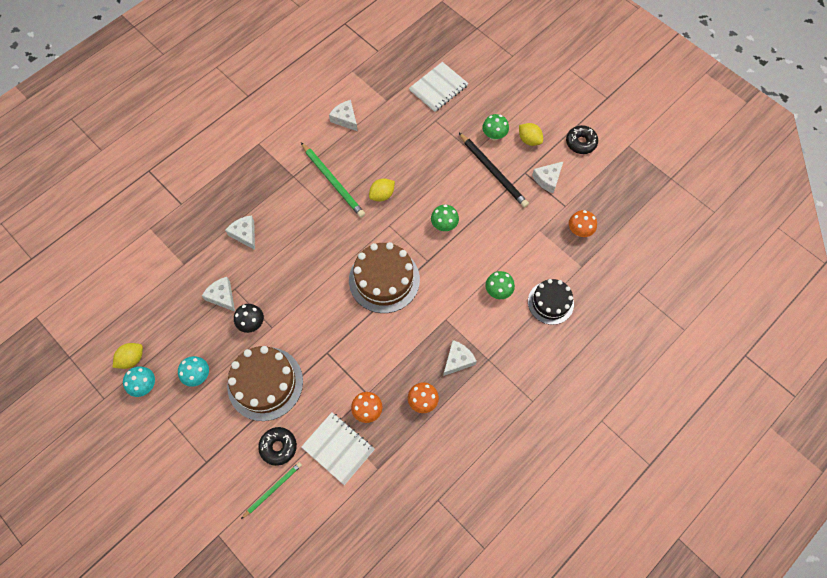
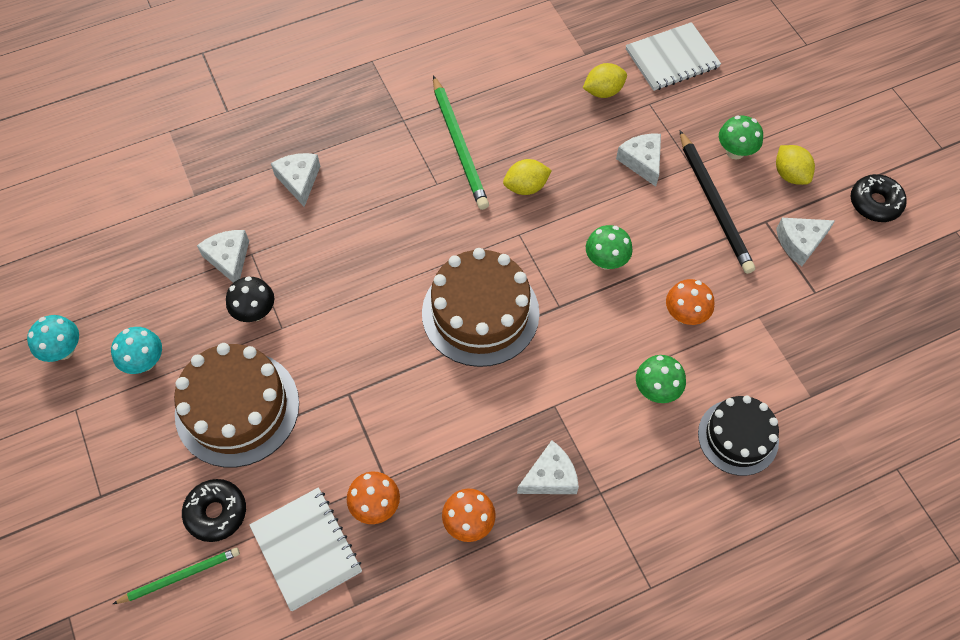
camera: 20 degrees right, 5 degrees down
(132, 359) = (63, 306): yellow lemon -> yellow lemon (603, 91)
(345, 119) = (513, 63): white cheese -> white cheese (642, 161)
(579, 231) = (826, 338): orange mushroom -> orange mushroom (685, 314)

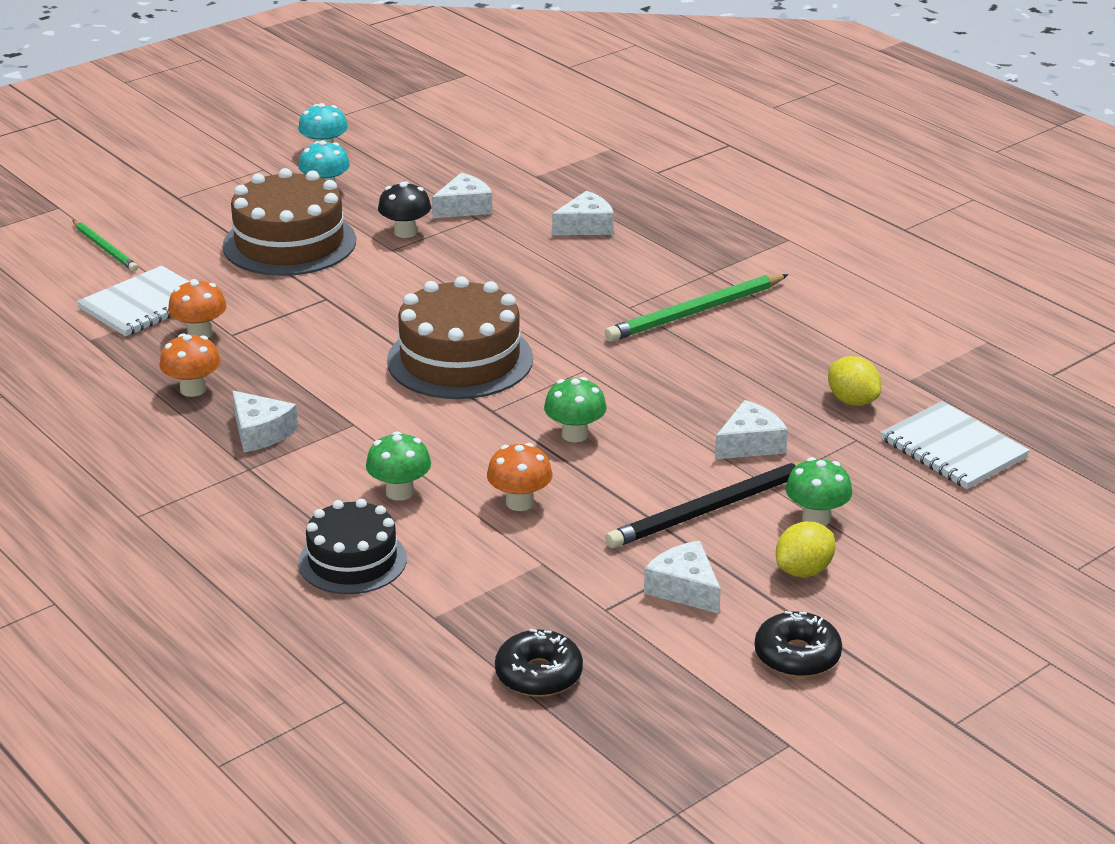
camera: 75 degrees right, 30 degrees down
(216, 513) = (173, 253): black donut -> black donut (539, 674)
(526, 187) = (658, 365): yellow lemon -> none

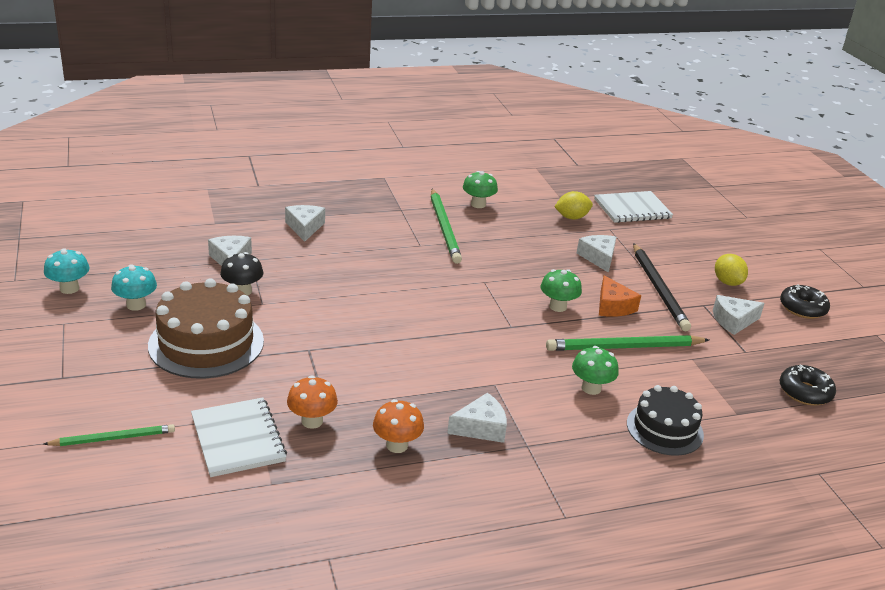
camera: 70 degrees left, 0 degrees up
(460, 359) = (440, 320): brown cake -> none
(520, 502) = (624, 347): orange mushroom -> green pencil
(620, 477) = (613, 306): none -> orange cheese
(816, 518) = (680, 263): green mushroom -> green mushroom (478, 204)

